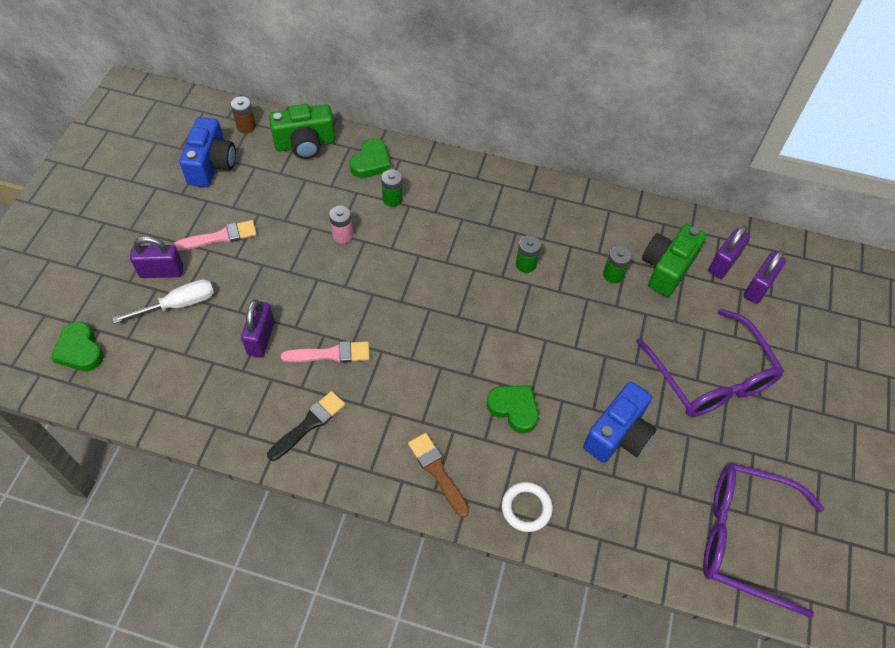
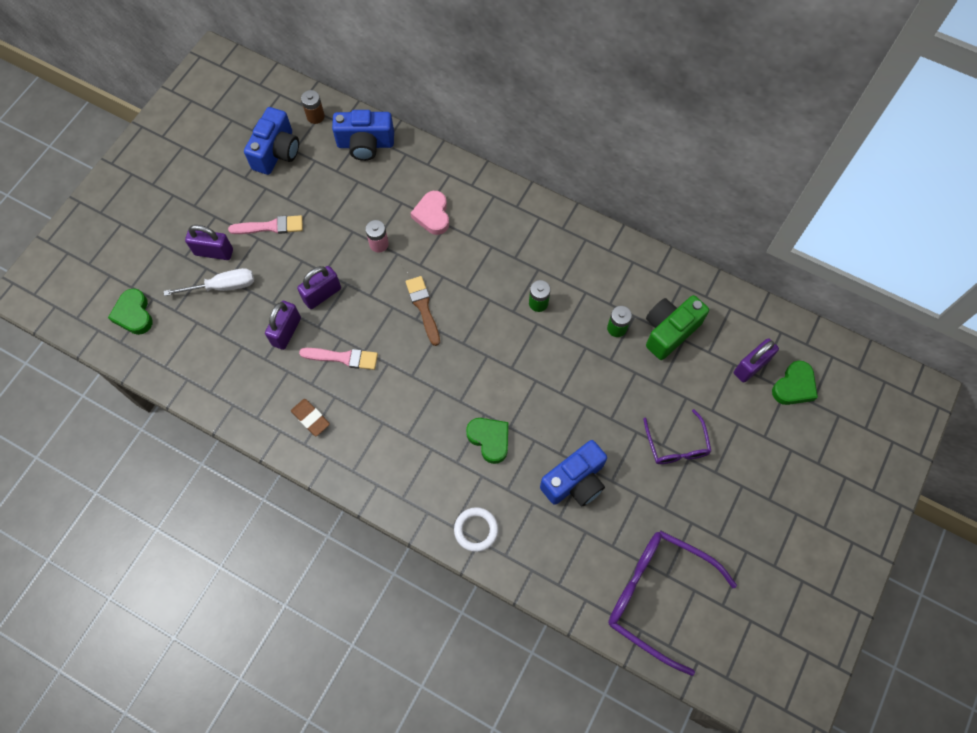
camera: 15 degrees right, 10 degrees up
(305, 144) = (365, 144): green camera -> blue camera
(309, 424) = (310, 418): black brush -> brown eraser
(371, 162) = (422, 173): green heart -> green heart (794, 386)
(392, 199) = (432, 215): green battery -> pink heart
(437, 471) = (409, 482): brown brush -> brown brush (423, 307)
(711, 377) = (676, 445): purple glasses -> purple glasses, size x0.56
(723, 263) = (725, 336): purple padlock -> purple padlock (322, 294)

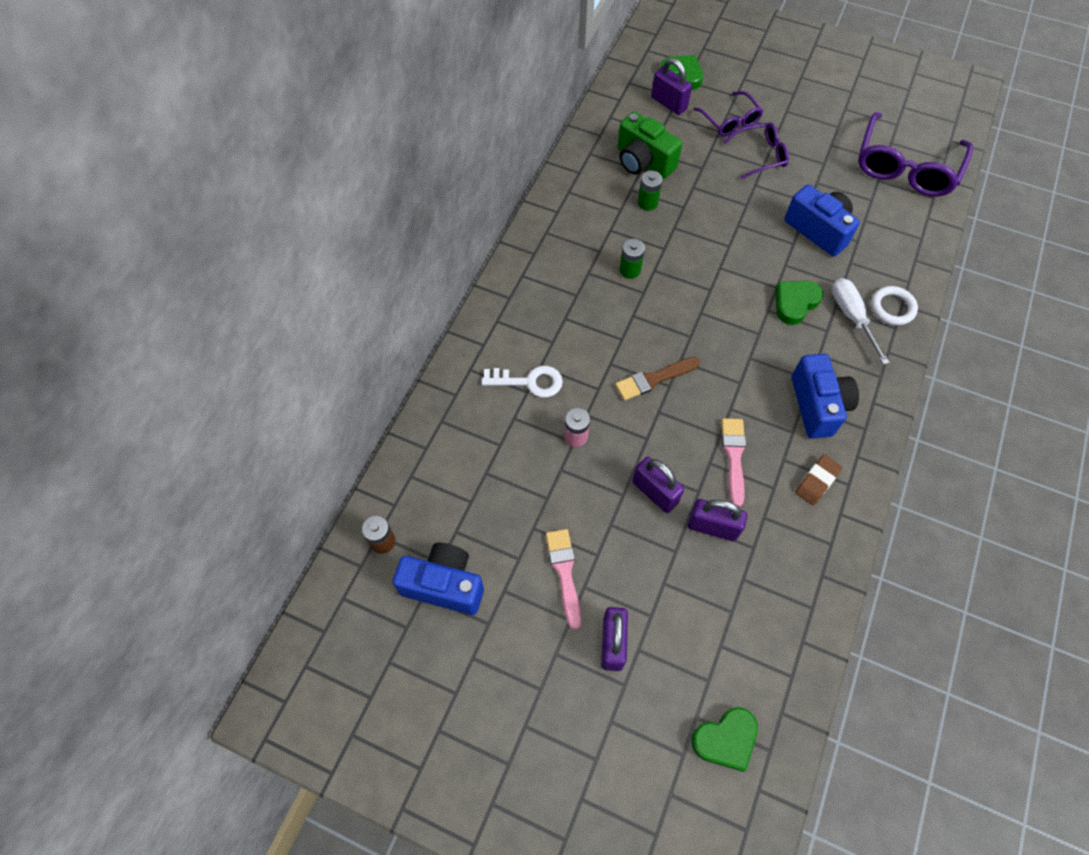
camera: 95 degrees left, 5 degrees down
(223, 286) = (662, 620): white screwdriver -> white screwdriver (851, 317)
(365, 144) = (428, 470): blue camera -> blue camera (817, 405)
(432, 215) = (529, 382): pink heart -> white key
(726, 423) = (730, 121): none -> purple glasses

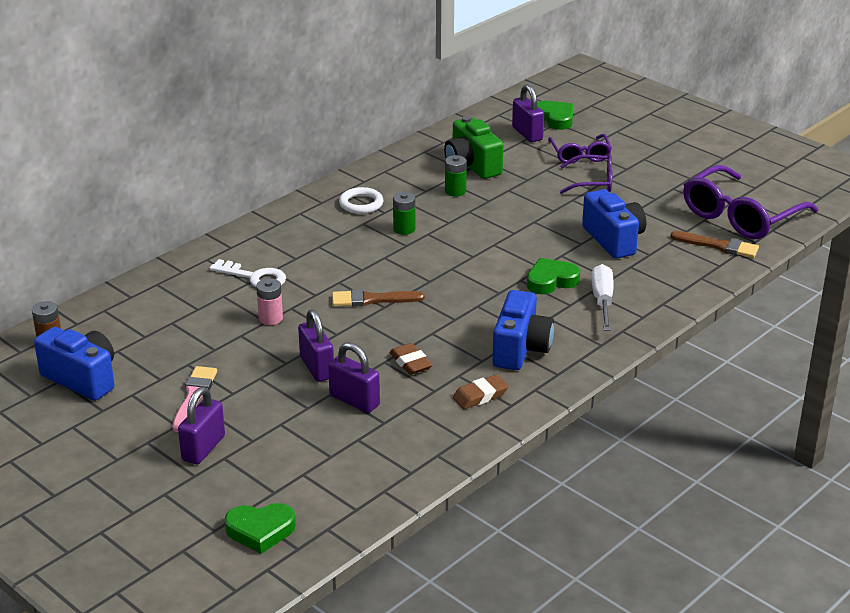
camera: 20 degrees right, 30 degrees down
(733, 456) = (410, 362): pink brush -> brown eraser
(892, 308) = (650, 303): white ring -> white ring (361, 204)
(908, 212) = (719, 246): none -> brown brush

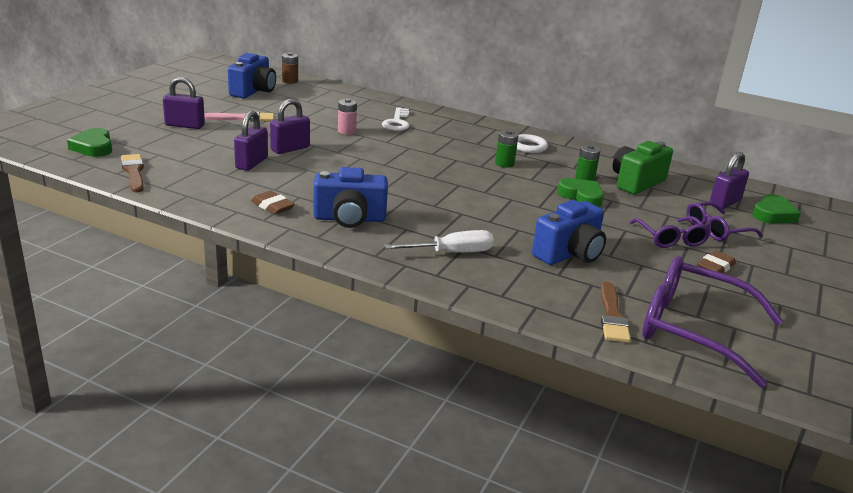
camera: 70 degrees right, 5 degrees down
(372, 299) = (391, 159): brown brush -> brown brush (133, 172)
(410, 362) = (310, 178): brown eraser -> brown eraser (715, 267)
(551, 281) = (469, 227): green heart -> green heart (581, 197)

